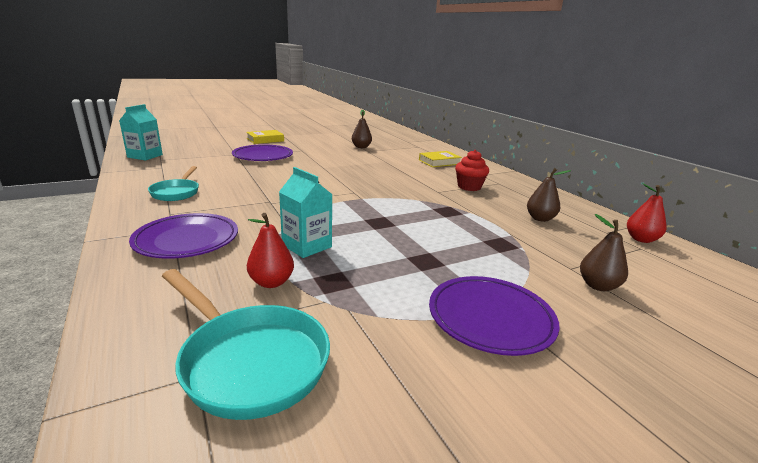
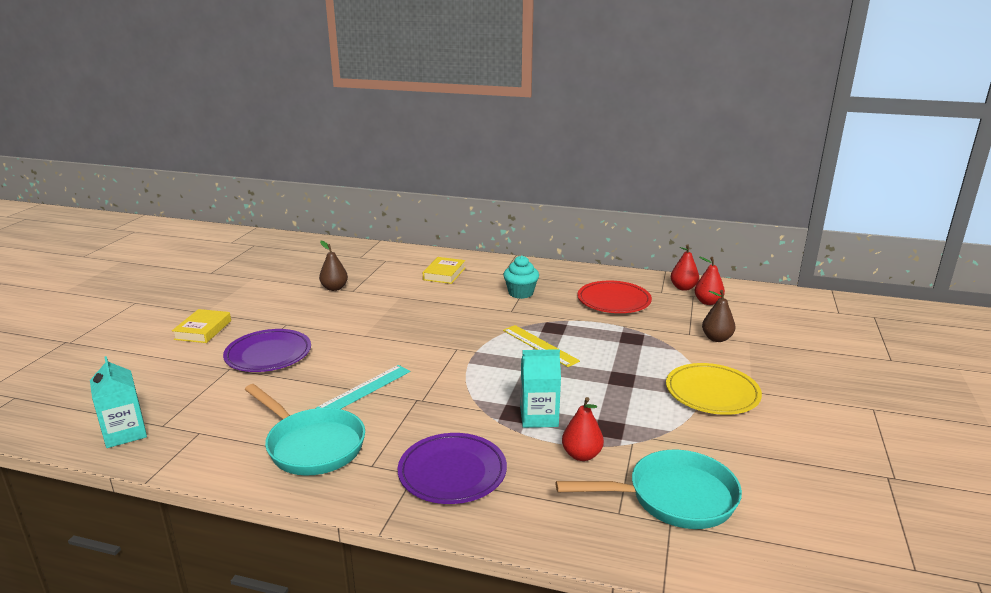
camera: 45 degrees left, 0 degrees up
(176, 192) = (311, 445): turquoise pan -> turquoise pan, size x1.59
(260, 185) = (365, 389): none -> turquoise ruler
(411, 214) = (539, 345): none -> yellow ruler
(469, 187) = (521, 293): red cupcake -> turquoise cupcake
(490, 318) = (712, 393): purple plate -> yellow plate
(540, 218) = (614, 301): brown pear -> red plate
(650, 259) = (707, 302): none -> red pear

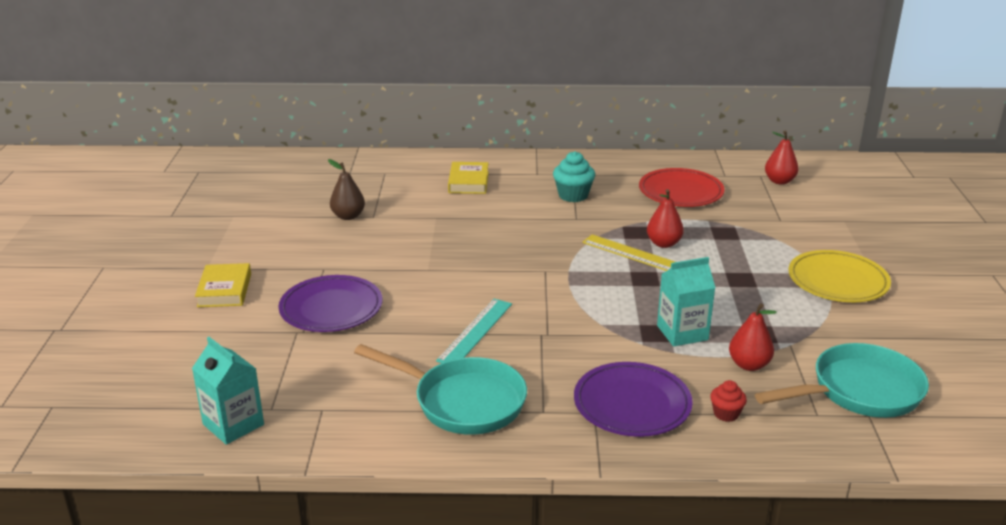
camera: 15 degrees left, 5 degrees up
(531, 496) = (726, 414): none -> red cupcake
(683, 288) = (745, 167): red pear -> red pear (663, 244)
(716, 338) = (810, 221): brown pear -> none

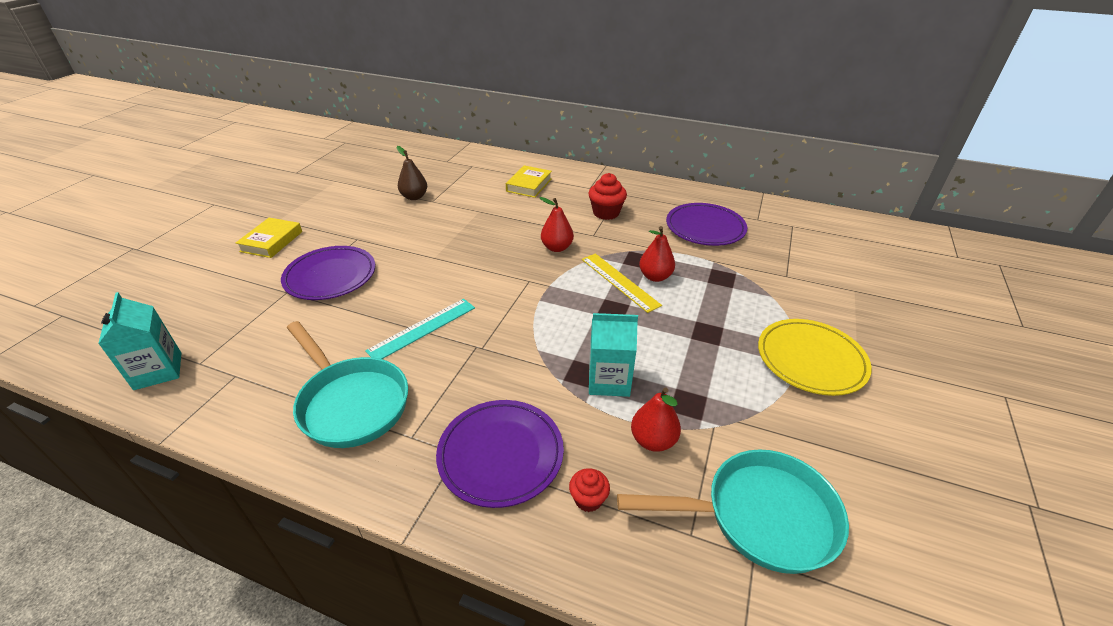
camera: 20 degrees right, 10 degrees up
(573, 195) = (606, 213): turquoise cupcake -> red cupcake
(680, 192) = (705, 228): red plate -> purple plate
(779, 181) = (808, 235): red pear -> red pear (557, 248)

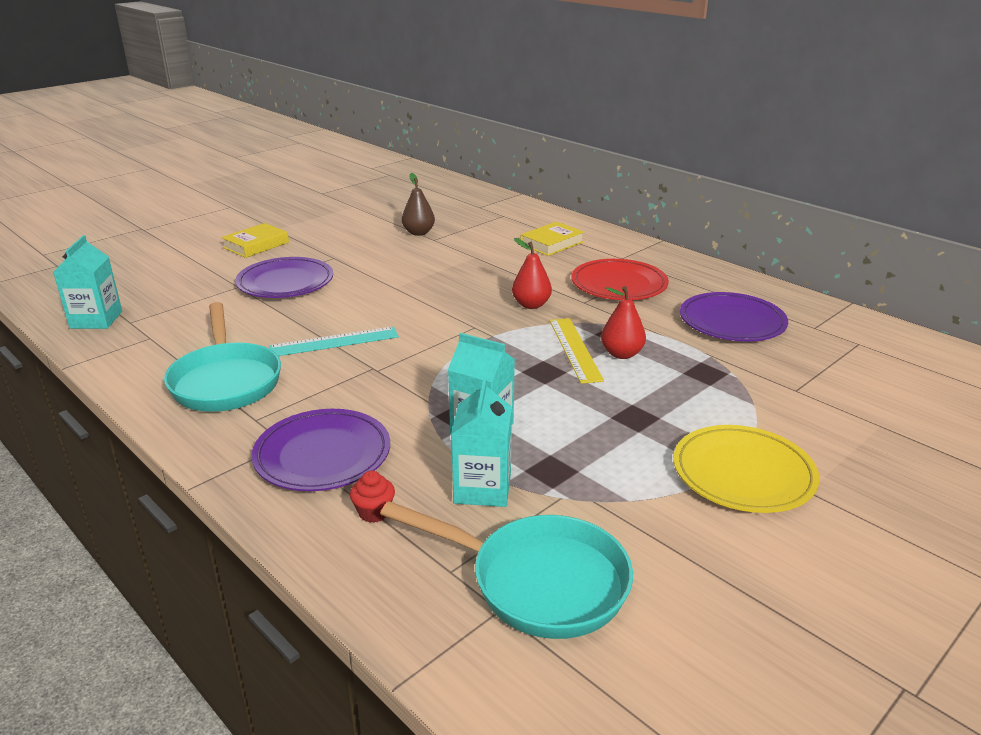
camera: 25 degrees right, 10 degrees down
(606, 213) = (619, 285): red cupcake -> red plate
(653, 440) = (482, 488): red pear -> turquoise carton

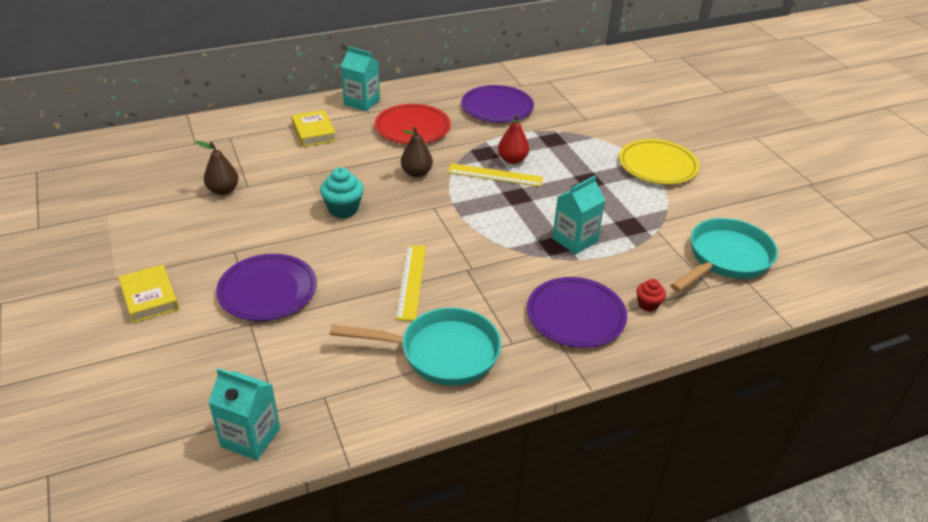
camera: 70 degrees left, 10 degrees up
(334, 342) = (411, 281): turquoise ruler -> yellow ruler
(432, 285) = (343, 209): none -> turquoise cupcake
(482, 488) = (639, 256): turquoise carton -> turquoise carton (362, 102)
(531, 305) = (416, 173): red pear -> brown pear

